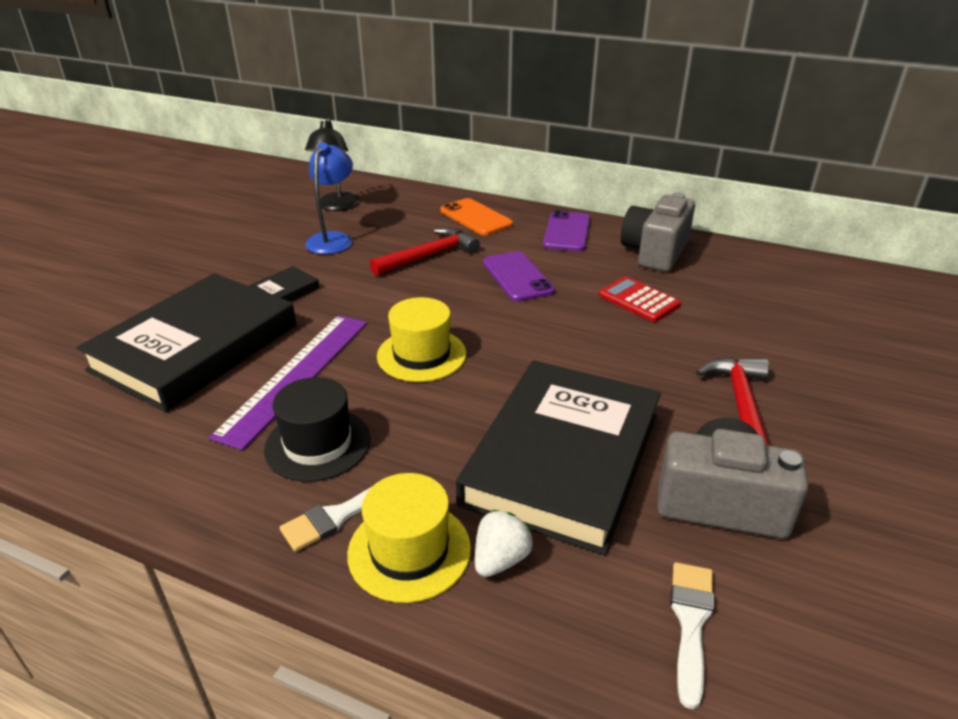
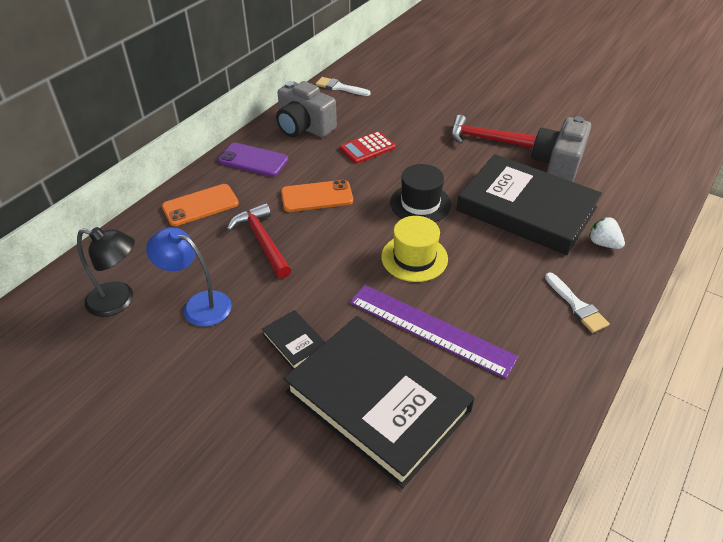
camera: 80 degrees left, 10 degrees up
(318, 444) = (512, 316): black hat -> black hat (420, 203)
(409, 550) = (601, 277): yellow hat -> none
(517, 277) = (317, 196): purple phone -> orange phone
(690, 622) = (631, 191): white brush -> white brush (339, 87)

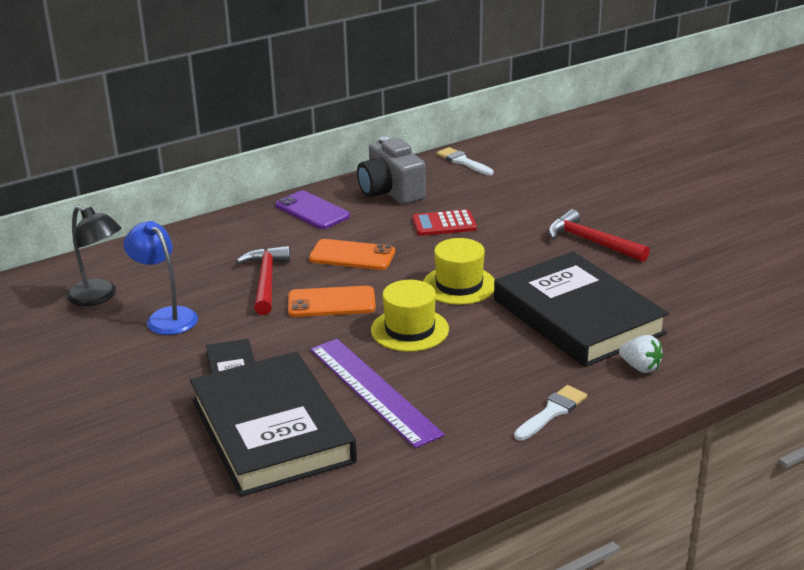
camera: 25 degrees right, 15 degrees down
(200, 205) = (229, 238): orange phone -> orange phone (331, 302)
(420, 203) = (459, 285): black hat -> yellow hat
(557, 164) = (659, 283): grey camera -> none
(577, 306) = (552, 412): white brush -> white brush turned 135 degrees counterclockwise
(603, 243) = (640, 367): white strawberry -> white strawberry turned 150 degrees clockwise

